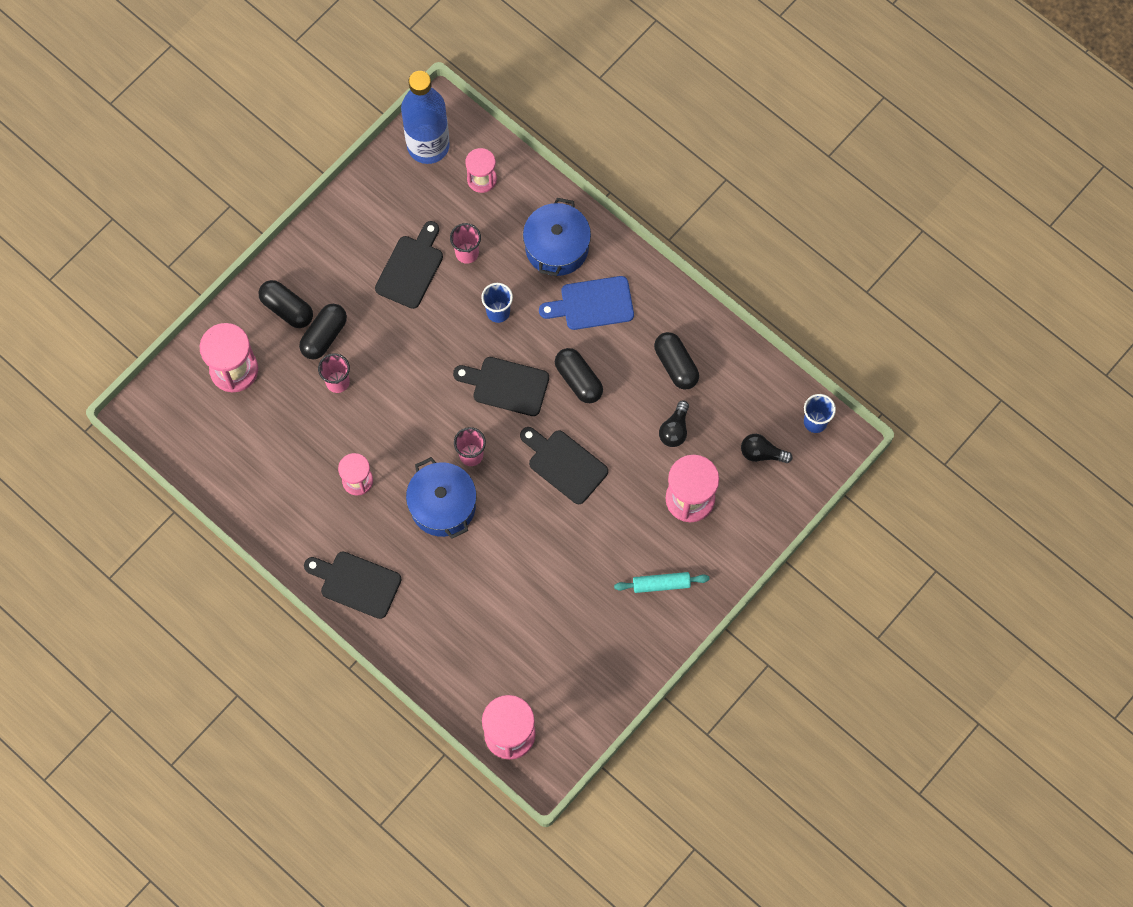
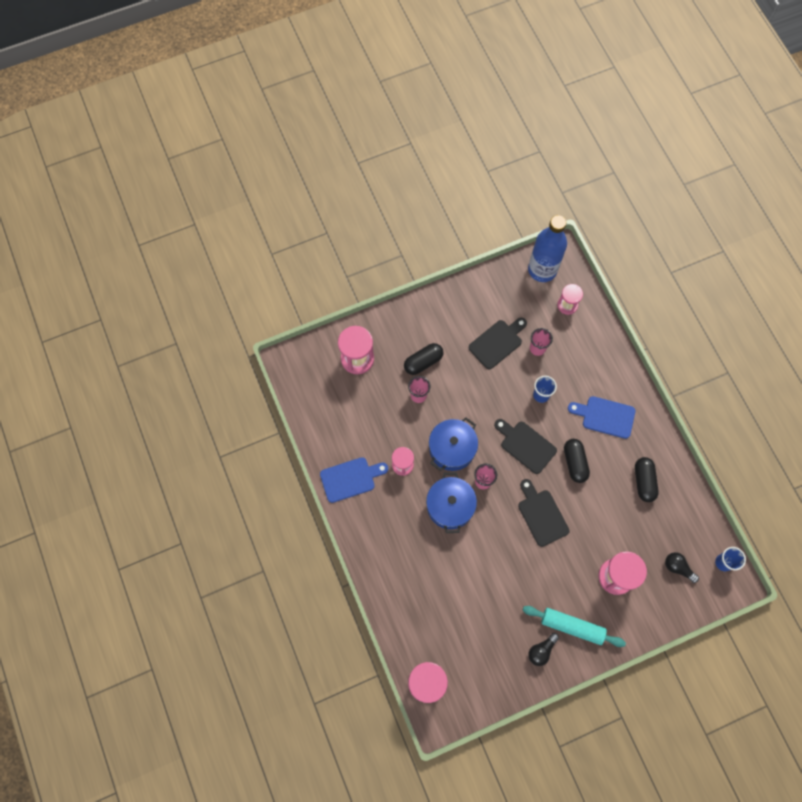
camera: 25 degrees right, 0 degrees up
(287, 309) = (408, 334): black capsule -> none
(297, 528) = (350, 479): none -> blue cutting board
(356, 583) = (372, 532): black cutting board -> none
(557, 247) = (597, 369): blue pot -> blue pot (452, 449)
(661, 584) = (572, 626): turquoise rolling pin -> turquoise rolling pin, size x1.52
(674, 429) = (625, 524): black light bulb -> black light bulb (541, 650)

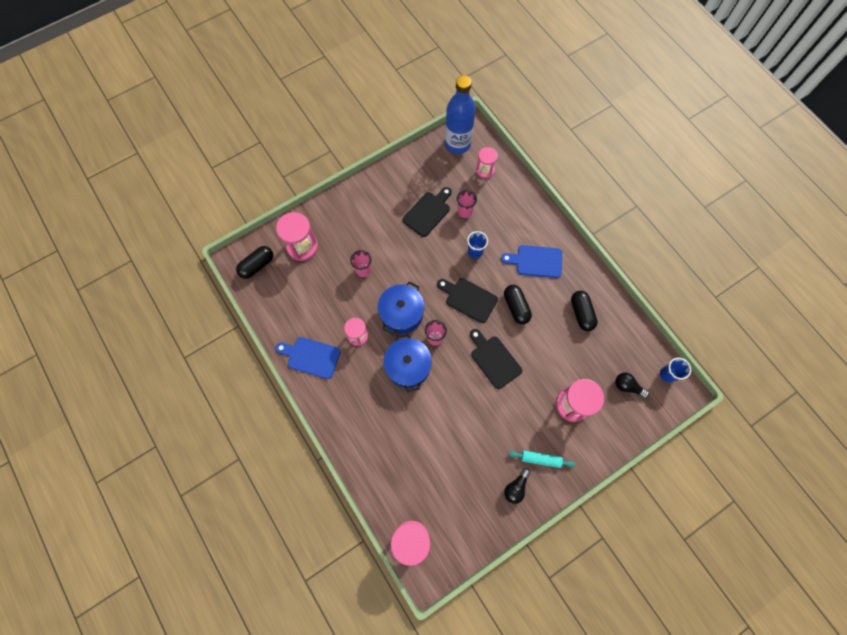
camera: 10 degrees left, 0 degrees up
(350, 479) = (311, 357): blue cutting board -> blue cutting board turned 135 degrees counterclockwise
(423, 362) = (363, 240): black capsule -> black capsule (257, 265)
(572, 626) = (540, 459): turquoise rolling pin -> turquoise rolling pin, size x0.66

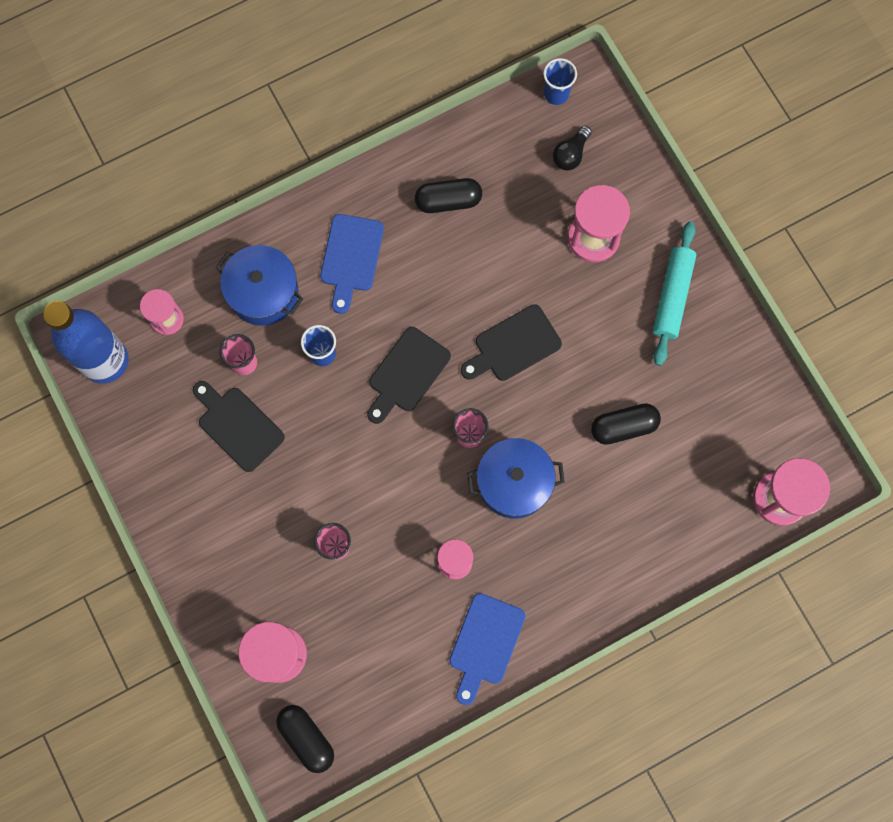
camera: 85 degrees left, 5 degrees up
(401, 313) = (422, 486): blue pot -> blue pot (263, 292)
(516, 307) = (428, 300): black capsule -> black capsule (623, 427)
(516, 487) = (711, 337): black light bulb -> none
(540, 459) = (672, 296): turquoise rolling pin -> turquoise rolling pin, size x1.52

